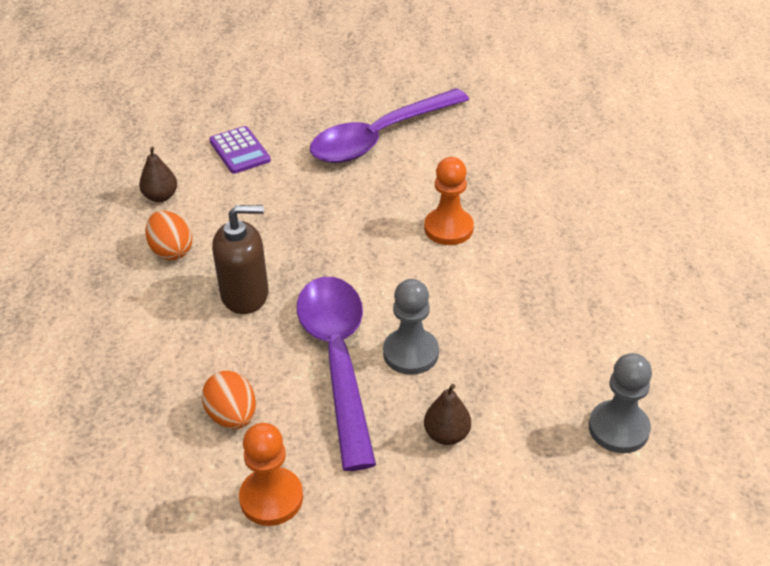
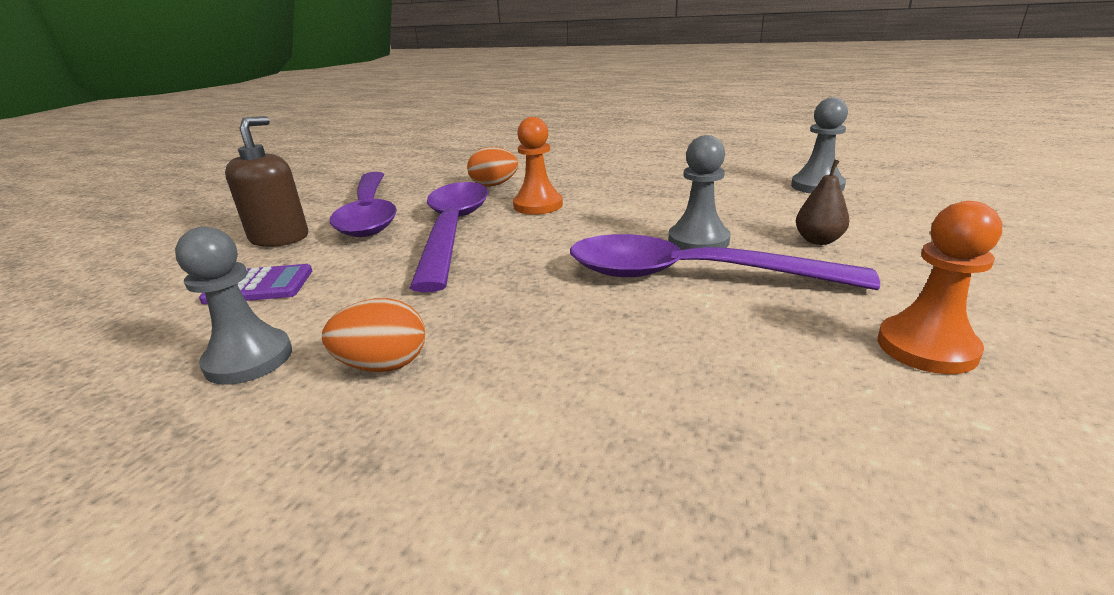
camera: 65 degrees left, 15 degrees down
(161, 197) = (249, 359): brown pear -> grey pawn
(232, 416) = (768, 357): orange egg -> orange egg (494, 185)
(245, 294) = (535, 317): brown soap dispenser -> brown soap dispenser (279, 238)
(366, 199) = (453, 231): none -> purple spoon

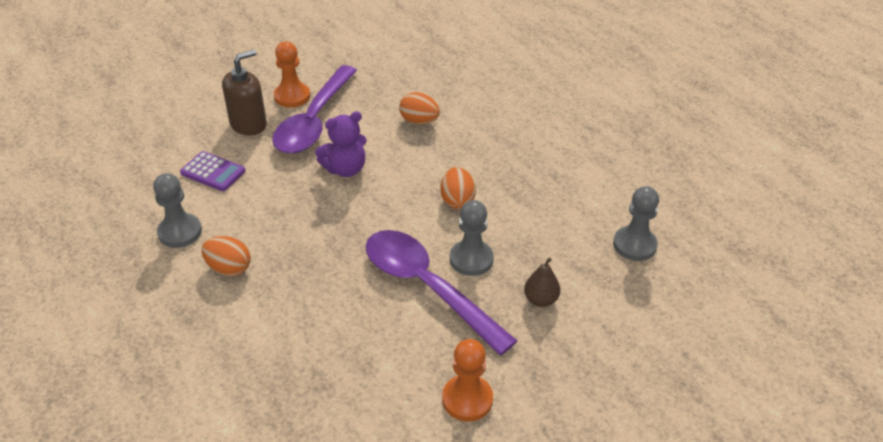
camera: 30 degrees right, 15 degrees up
(453, 231) = (345, 169): purple spoon -> purple teddy bear
(538, 205) = (421, 165): orange pawn -> orange pawn (292, 96)
(613, 213) = (457, 201): none -> orange egg

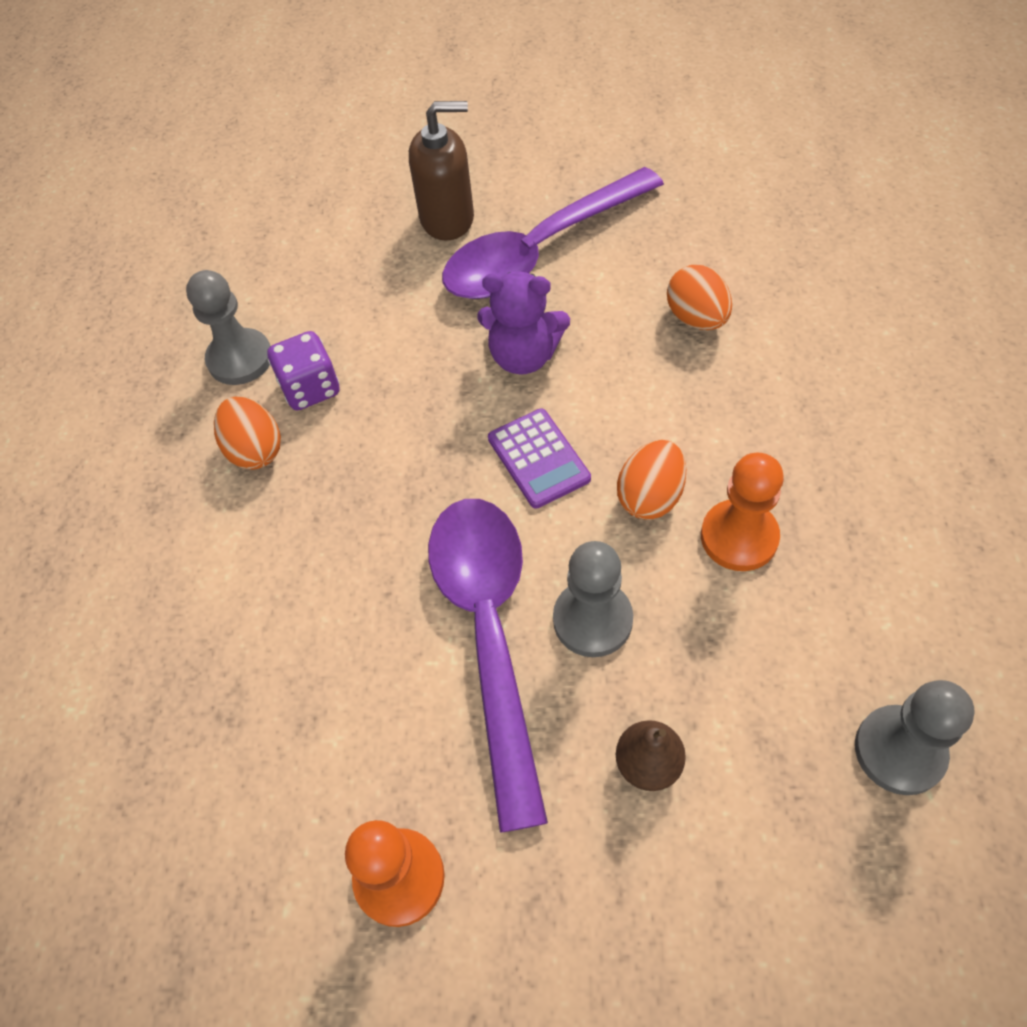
camera: 40 degrees right, 15 degrees up
(213, 172) = (347, 279): purple calculator -> purple calculator (538, 459)
(237, 228) = (310, 388): none -> purple dice
(292, 96) = (539, 194): orange pawn -> orange pawn (739, 537)

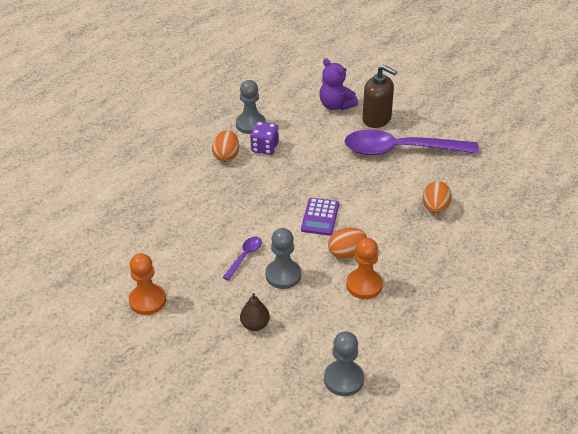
camera: 35 degrees right, 15 degrees down
(489, 634) = (244, 257): purple spoon -> purple spoon, size x0.41
(523, 356) = (352, 182): purple teddy bear -> purple teddy bear (336, 105)

